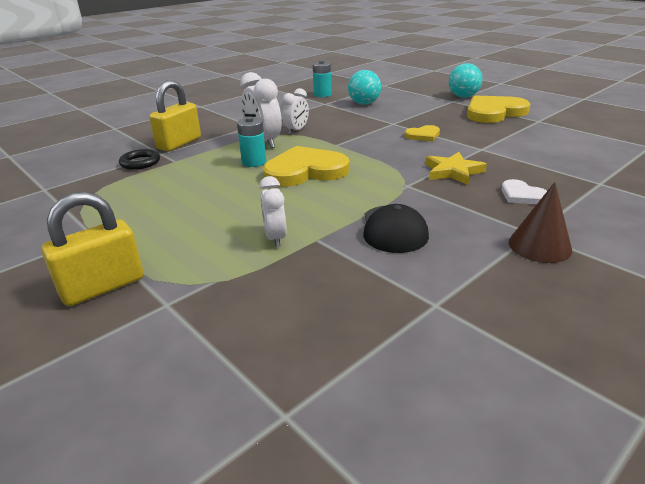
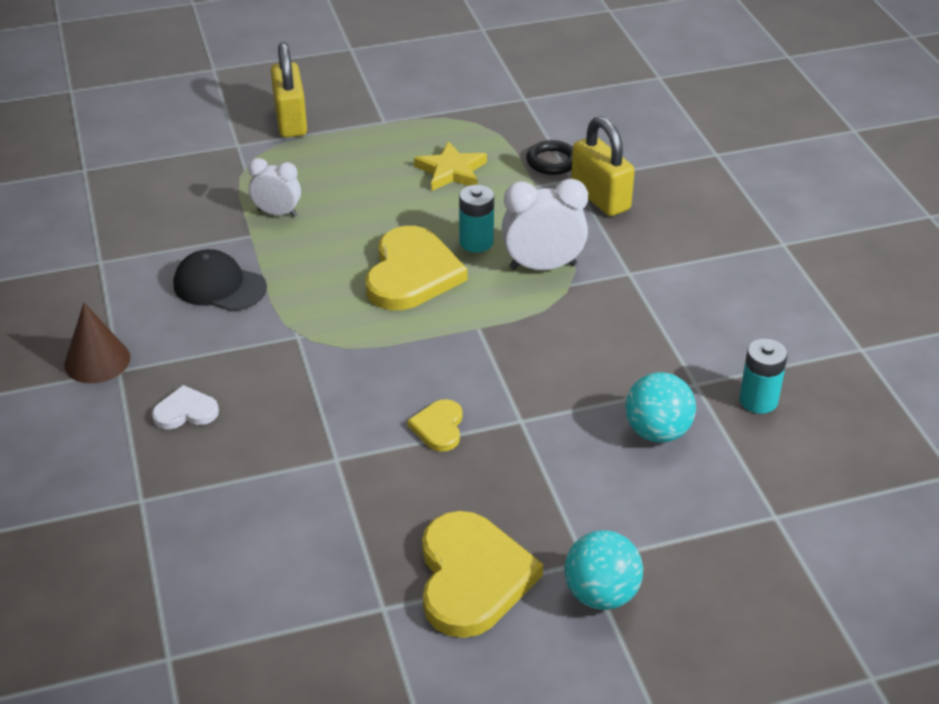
camera: 115 degrees right, 10 degrees up
(296, 130) = (569, 309): white clock -> none
(453, 171) = (295, 390): yellow star -> yellow star (451, 171)

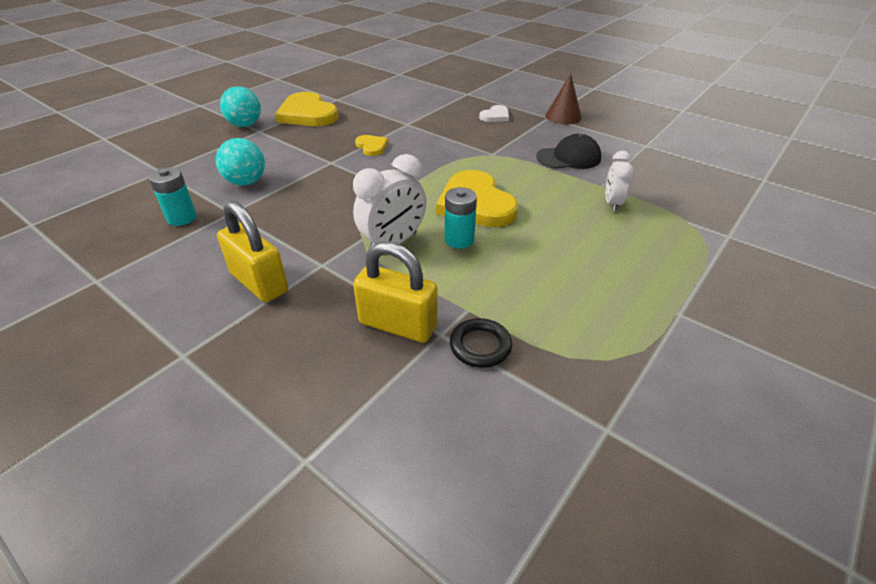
camera: 145 degrees right, 0 degrees up
(277, 213) = (612, 203): white clock -> white clock turned 120 degrees clockwise
(290, 121) = (740, 275): yellow padlock -> yellow padlock (259, 282)
(451, 171) = (552, 290): yellow star -> none

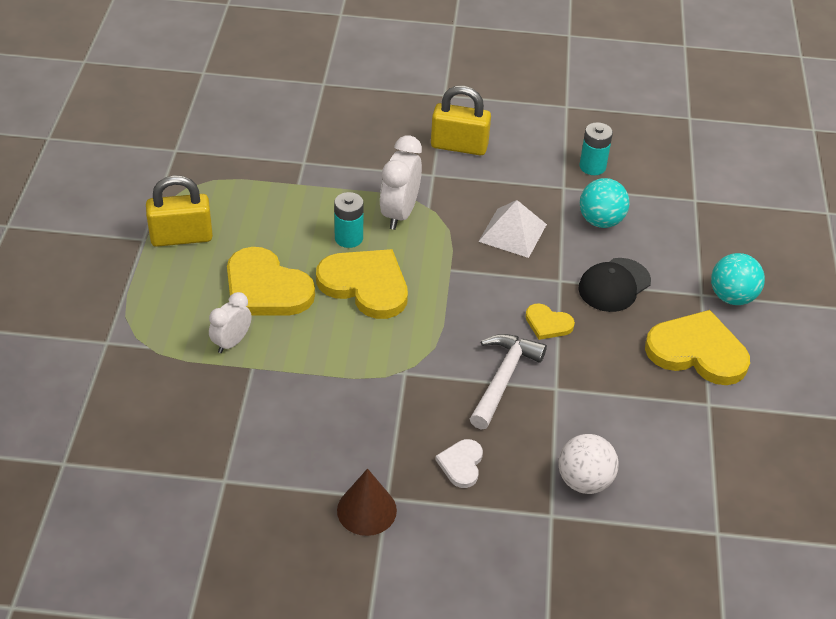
camera: 145 degrees right, 5 degrees up
(320, 197) = (512, 232): none -> white pyramid
(398, 325) = (336, 157): yellow padlock -> yellow padlock (181, 237)
(432, 135) = (503, 378): none -> white hammer
(437, 97) = (584, 481): none -> white ball
(480, 346) = (273, 164): black ring -> none
(564, 228) = (265, 288): none -> yellow heart
(569, 158) = (311, 405): black cap -> black cap (614, 285)
(612, 203) = (232, 342): white clock -> white clock turned 120 degrees counterclockwise

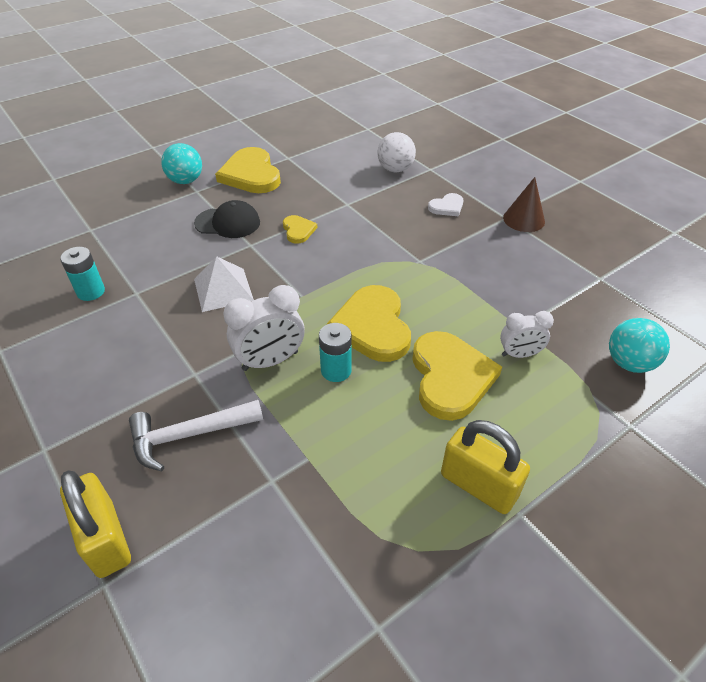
camera: 130 degrees left, 0 degrees up
(459, 146) = (132, 383): yellow padlock -> yellow padlock (105, 539)
(503, 378) = (367, 224): white hammer -> white hammer (189, 435)
(601, 221) = (161, 257): turquoise ball -> turquoise ball (629, 363)

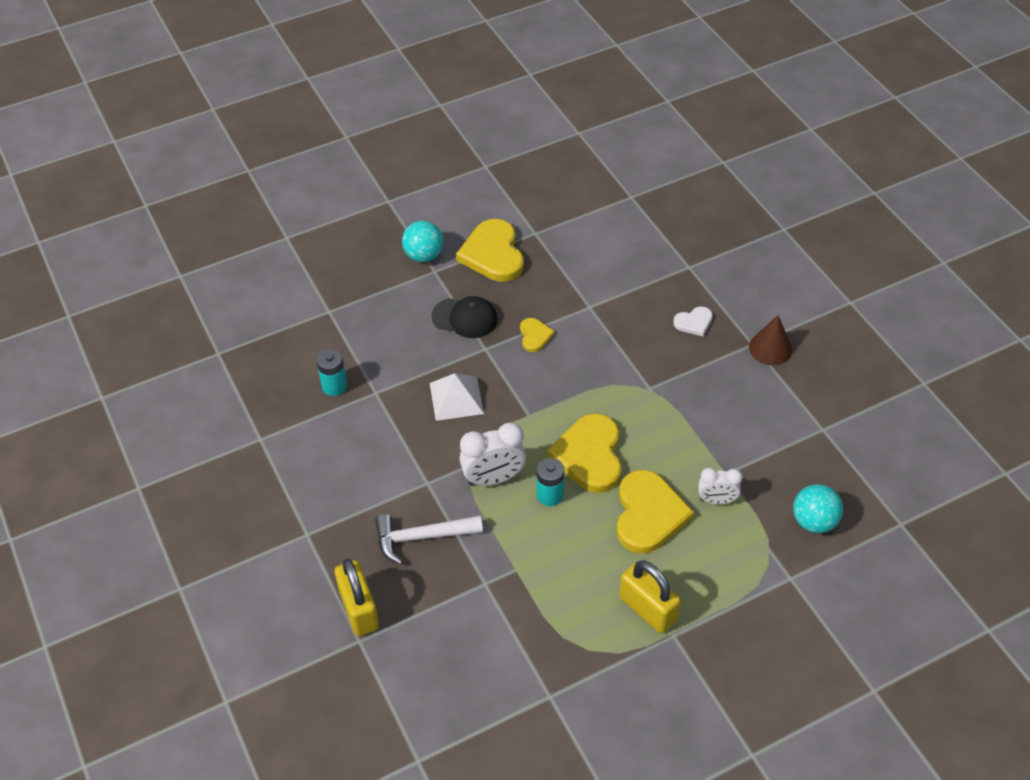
camera: 10 degrees right, 5 degrees up
(395, 169) = (650, 263): white ball -> none

